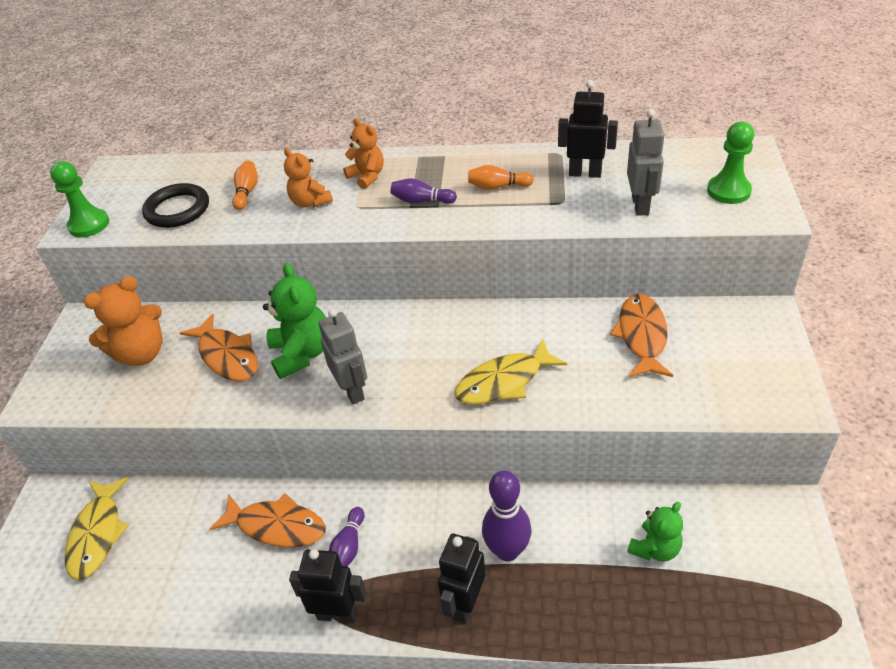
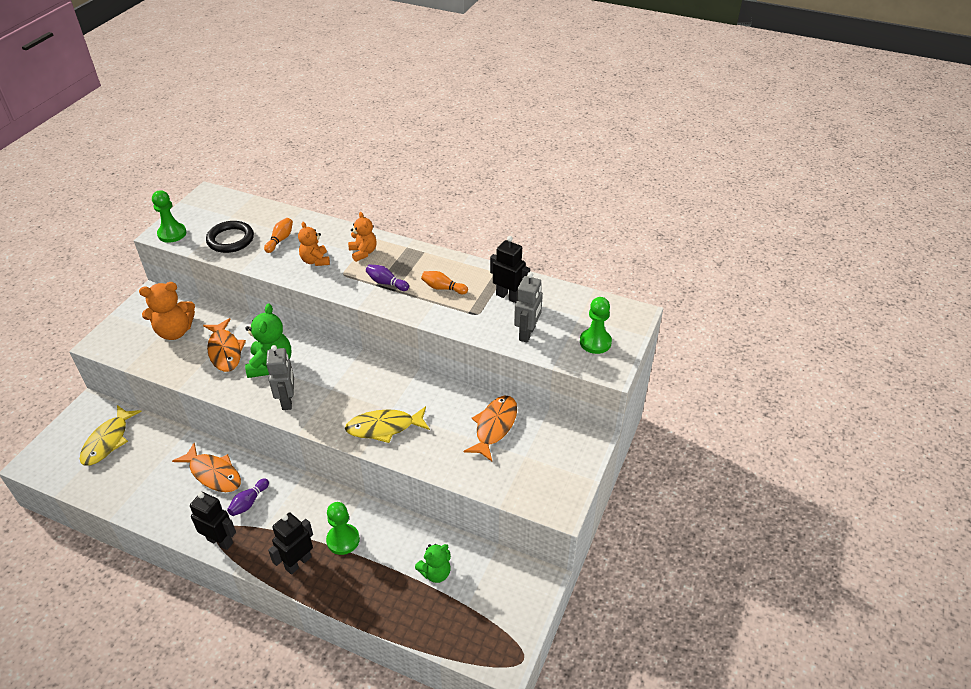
camera: 15 degrees right, 0 degrees up
(507, 550) = (343, 540): purple bowling pin -> green pawn

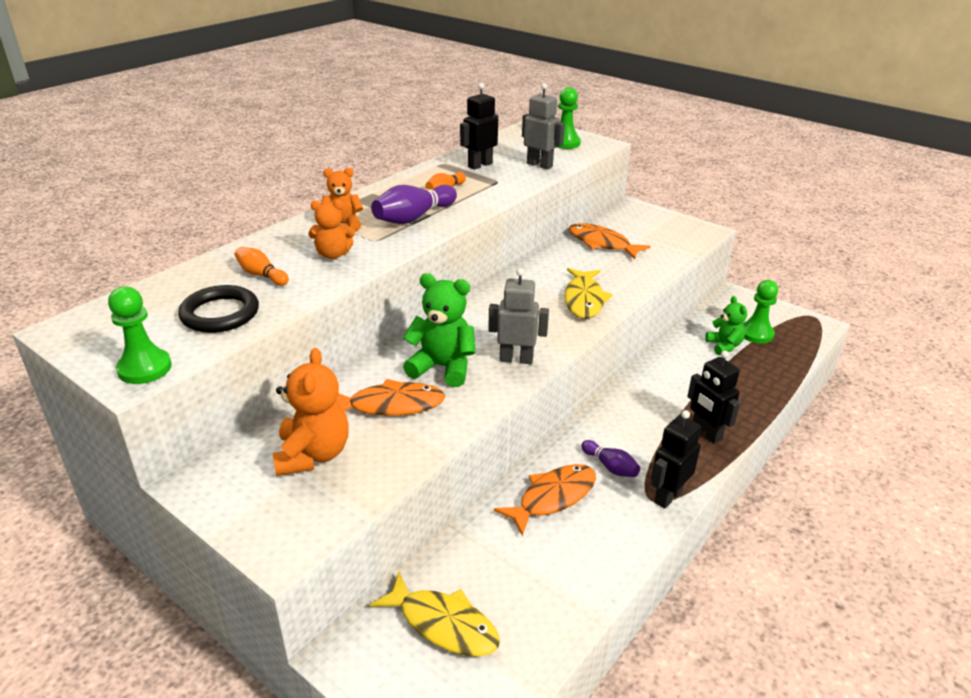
camera: 75 degrees left, 10 degrees down
(343, 540) = (678, 398): green pawn -> green pawn (756, 334)
(386, 283) = (414, 217): purple bowling pin -> purple bowling pin, size x1.69

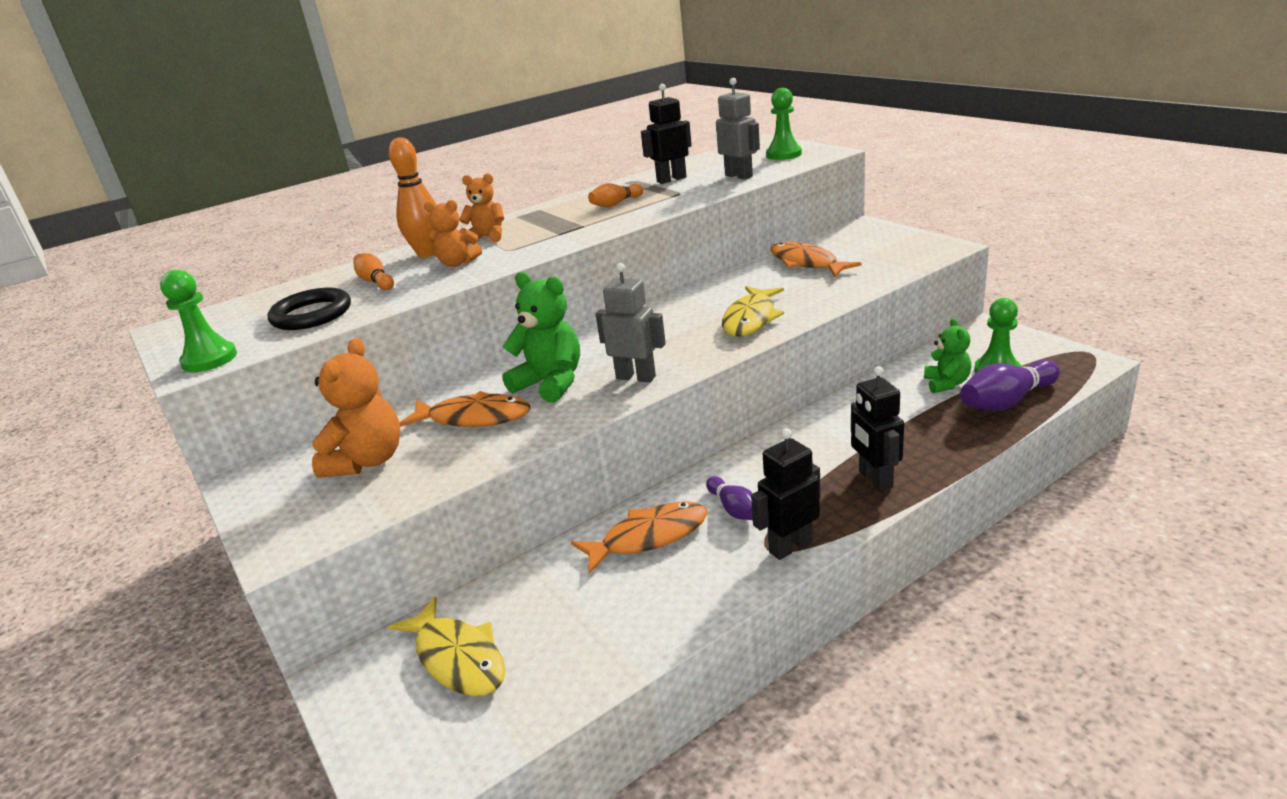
camera: 20 degrees right, 5 degrees down
(293, 242) = (428, 253): none -> orange bowling pin
(414, 217) = (564, 228): purple bowling pin -> purple bowling pin (1007, 401)

